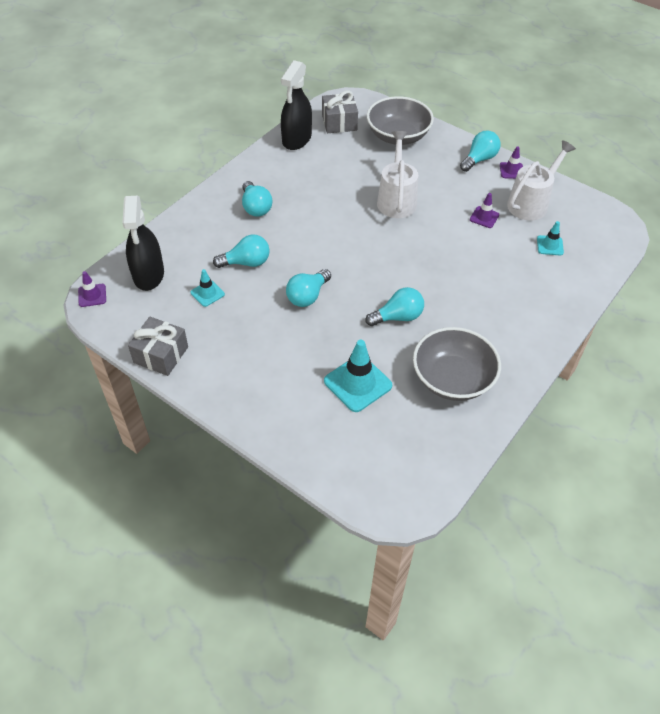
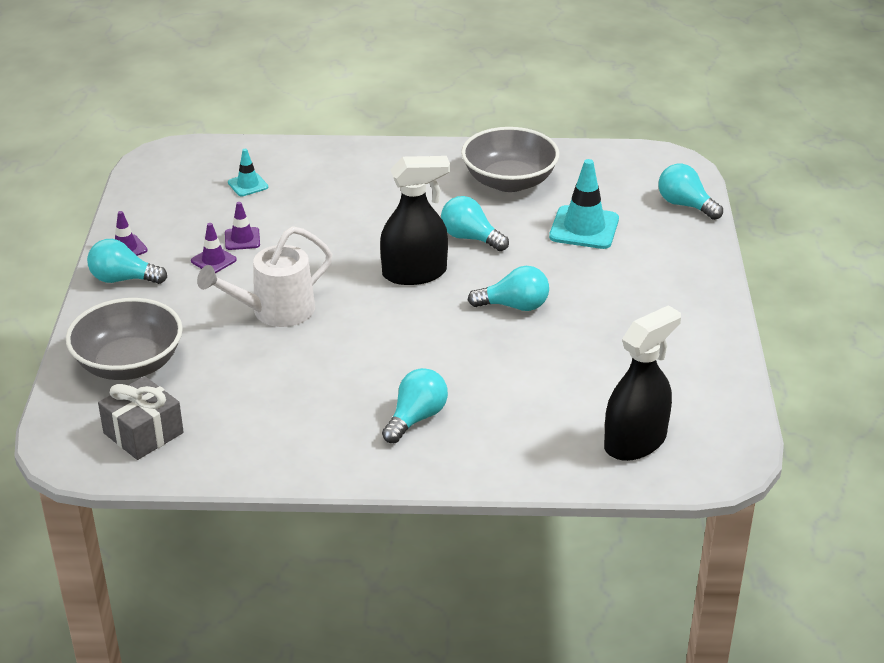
camera: 125 degrees left, 15 degrees down
(92, 295) = (723, 468): purple traffic cone -> purple traffic cone (213, 260)
(161, 355) = (721, 363): grey gift -> none
(207, 293) = (602, 378): turquoise traffic cone -> none
(246, 262) = (520, 375): turquoise light bulb -> turquoise light bulb (685, 205)
(296, 139) = (226, 456): black spray bottle -> black spray bottle (414, 273)
(531, 203) = (180, 216): white watering can -> none

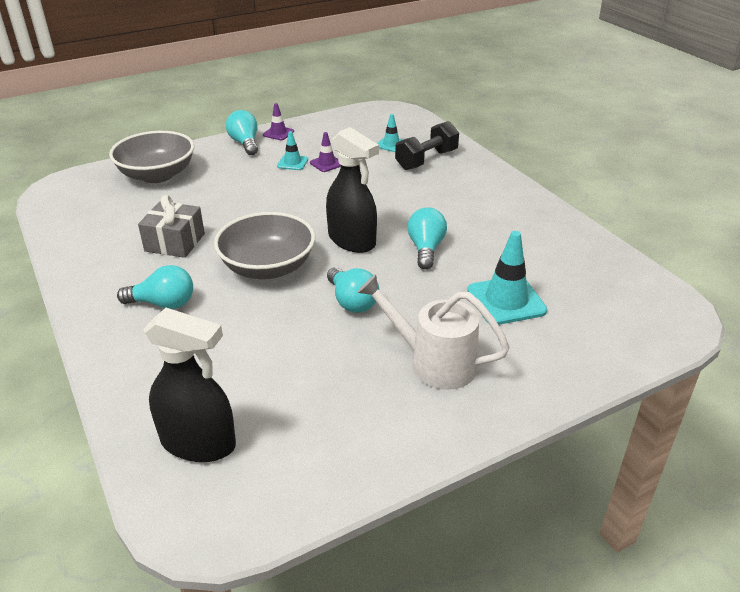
camera: 60 degrees right, 0 degrees up
(143, 433) = (87, 204): grey gift -> grey gift (175, 242)
(213, 260) = (292, 163): purple traffic cone -> turquoise traffic cone
(274, 312) = (253, 202): white watering can -> white watering can (433, 362)
(307, 176) = (426, 160): none -> black dumbbell
(509, 181) = (527, 240): grey bowl -> grey bowl (268, 267)
(685, 205) = (618, 350): turquoise light bulb -> none

